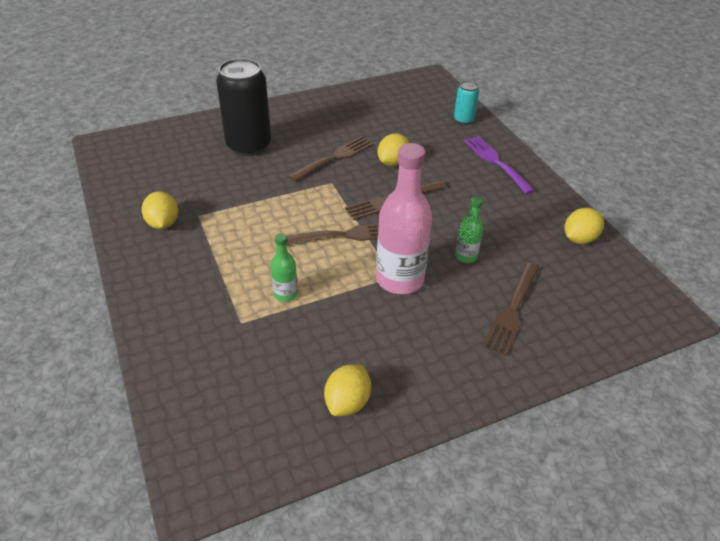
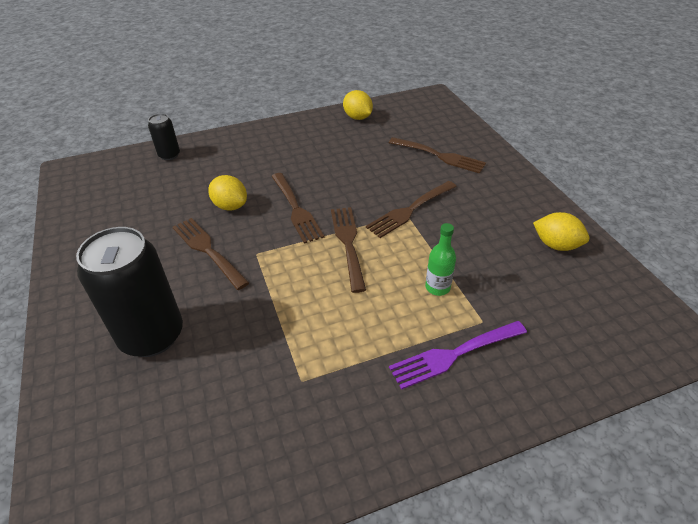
camera: 85 degrees left, 0 degrees up
(163, 223) = (315, 422): yellow lemon -> none
(399, 279) = (410, 210): pink bottle -> brown fork
(463, 120) = (169, 155): turquoise can -> black can
(466, 256) = (378, 172): green bottle -> none
(496, 162) = (248, 143): purple fork -> purple fork (454, 354)

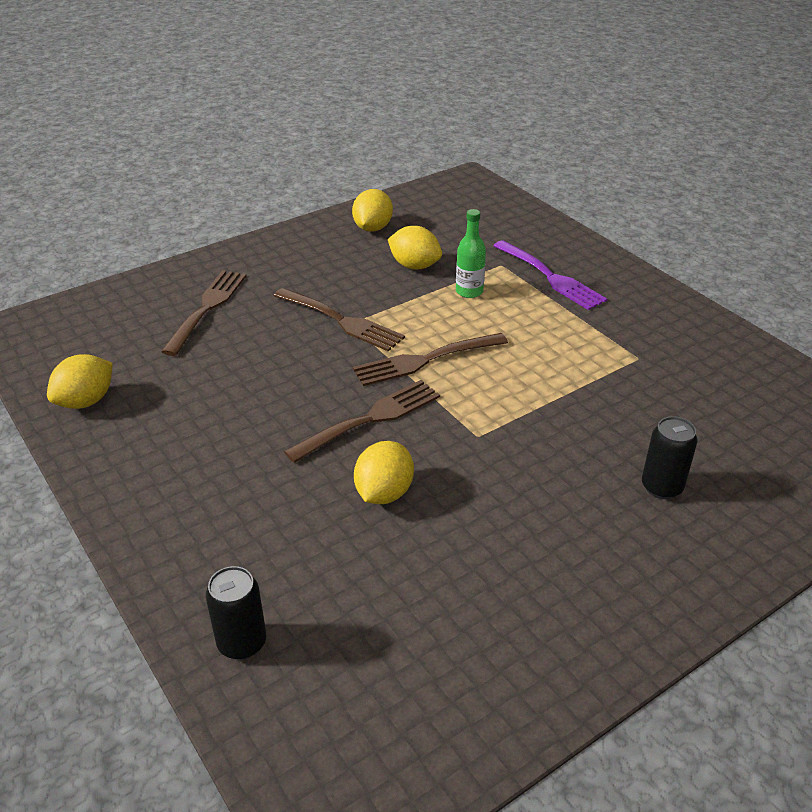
camera: 105 degrees left, 5 degrees down
(152, 335) = (661, 487): black can -> black can, size x0.49
(208, 250) = (493, 486): brown fork -> none
(485, 261) = (414, 266): none -> yellow lemon

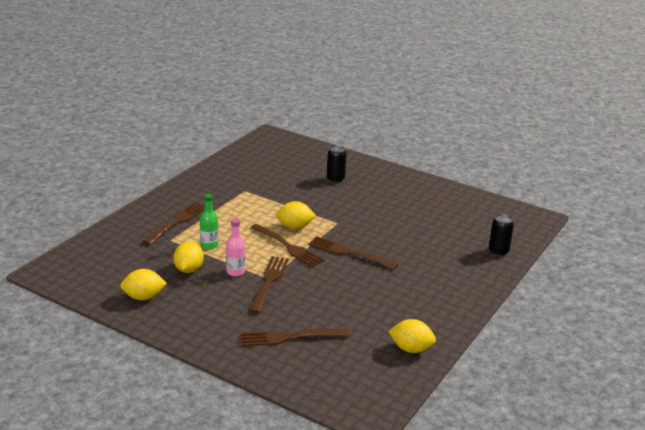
camera: 115 degrees left, 10 degrees down
(384, 493) = (394, 238): yellow lemon -> yellow lemon (295, 227)
(385, 299) = (235, 272): none -> pink bottle
(550, 277) = (177, 222): purple fork -> brown fork

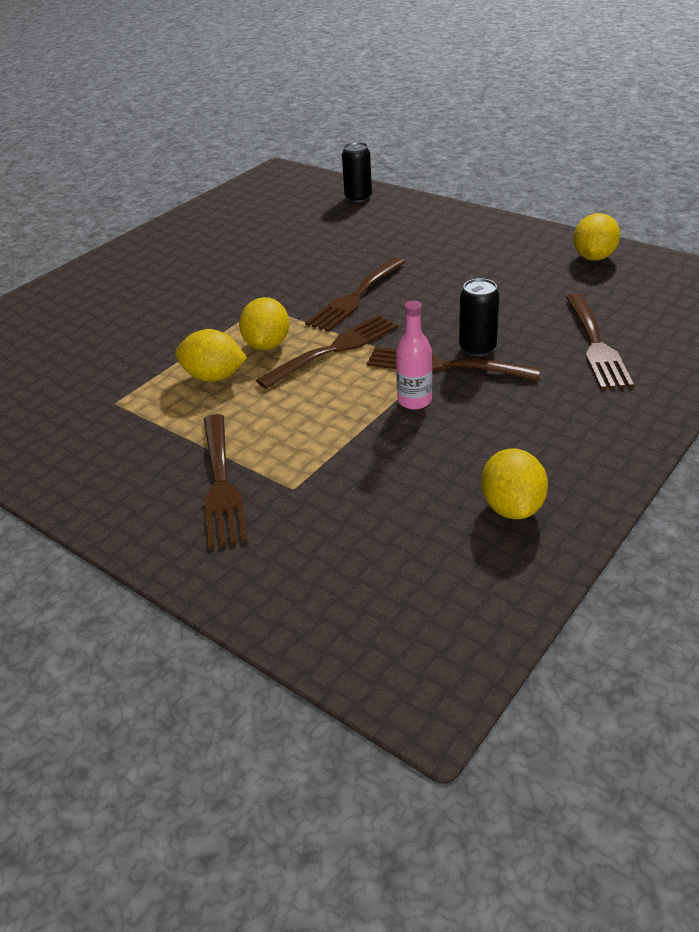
camera: 80 degrees left, 10 degrees up
(177, 222) = (221, 483): brown fork -> brown fork turned 135 degrees counterclockwise
(189, 269) = (408, 455): yellow lemon -> yellow lemon (214, 377)
(209, 245) = (321, 435): green bottle -> none
(335, 179) = (111, 308): black can -> black can (477, 348)

